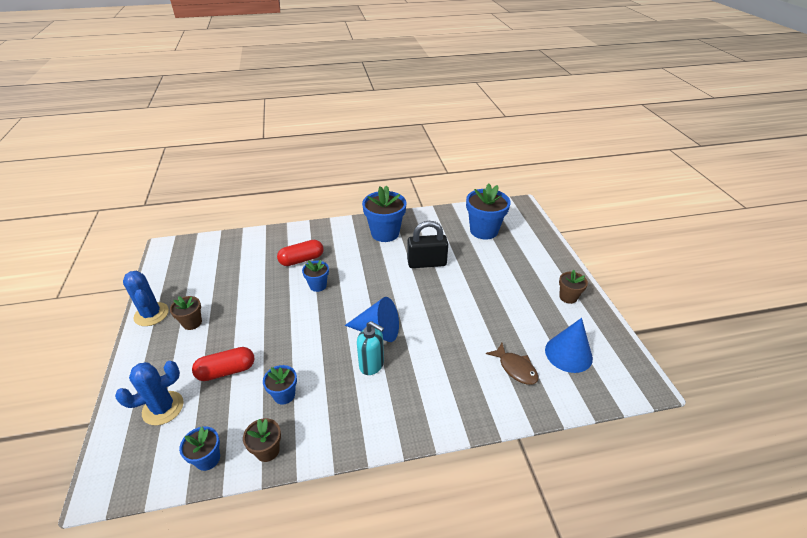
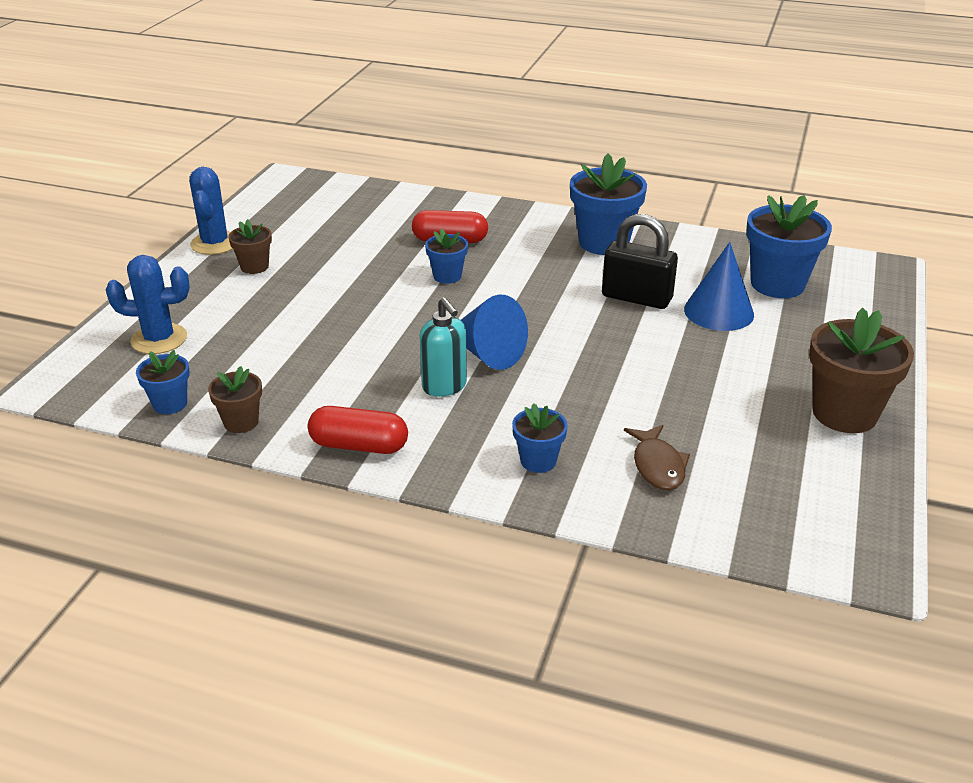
camera: 30 degrees right, 5 degrees down
(226, 371) = (256, 328): red capsule -> red capsule (359, 445)
(284, 395) = (305, 377): blue flower pot -> blue flower pot (538, 461)
(568, 297) = (844, 413): brown flower pot -> brown flower pot, size x1.86
(568, 353) = (767, 480): blue cone -> blue cone (718, 312)

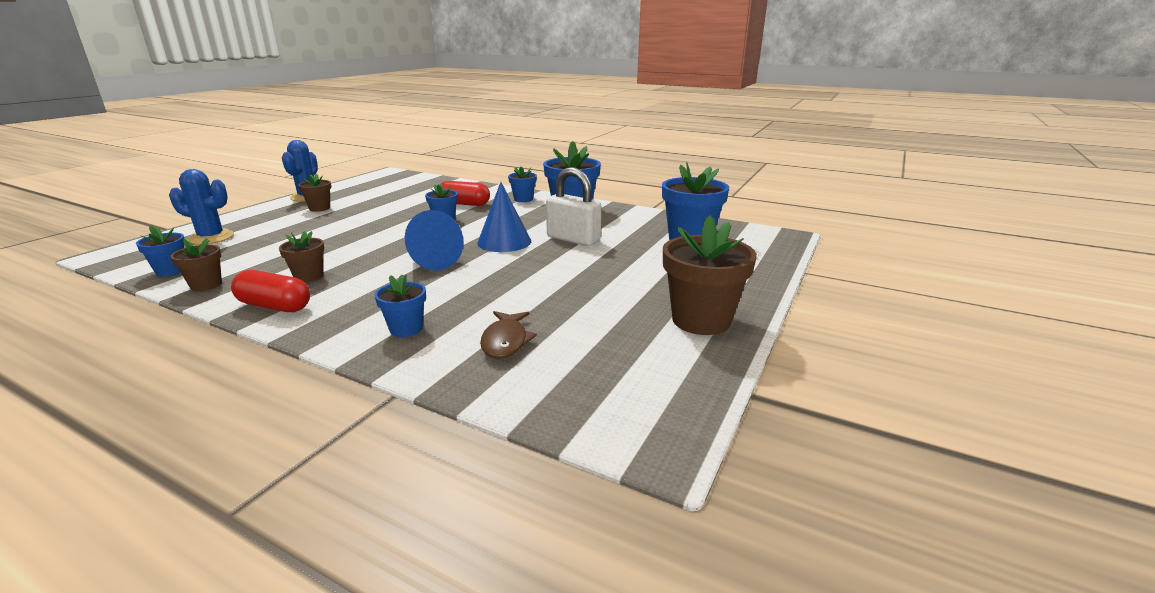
camera: 10 degrees right, 10 degrees down
(357, 395) = (308, 277): none -> brown flower pot
(444, 386) = (379, 277): turquoise soap dispenser -> none
(524, 224) = (523, 199): none -> blue flower pot
(636, 297) = (573, 239): black padlock -> white padlock
(718, 312) = (632, 251): blue cone -> blue cone (504, 242)

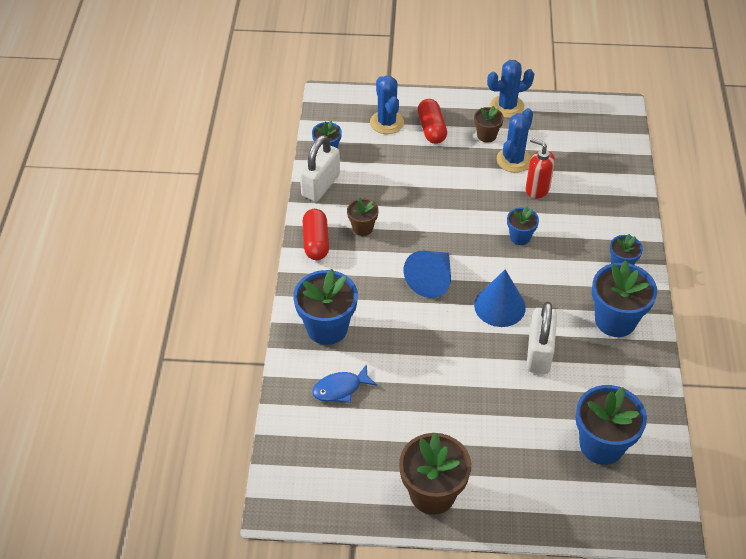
camera: 65 degrees right, 25 degrees up
(206, 285) = (321, 185): brown flower pot -> white padlock
(364, 206) = (514, 160): none -> blue cactus
(406, 329) = (327, 328): blue flower pot -> blue flower pot, size x1.86
(408, 206) = (537, 189): none -> red soap dispenser
(464, 204) = (572, 226): red capsule -> red capsule (431, 129)
(505, 341) = (340, 388): brown fish -> blue fish

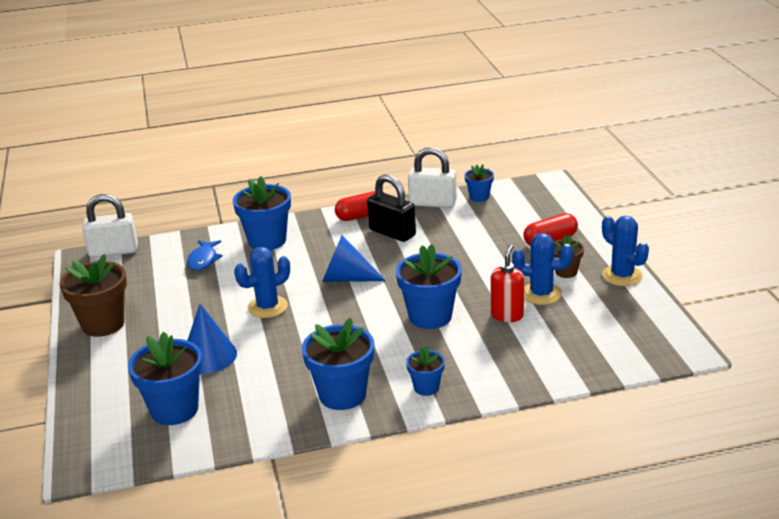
camera: 75 degrees right, 20 degrees down
(340, 388) = (203, 260): blue fish -> blue fish turned 135 degrees counterclockwise
(362, 228) = (392, 233): brown flower pot -> black padlock
(387, 122) = (540, 216): blue cactus -> blue cactus (267, 307)
(499, 306) = (330, 321): blue cone -> blue cone (209, 356)
(520, 237) = (430, 316): blue flower pot -> blue flower pot, size x1.86
(539, 353) = (279, 353): white padlock -> white padlock (113, 251)

